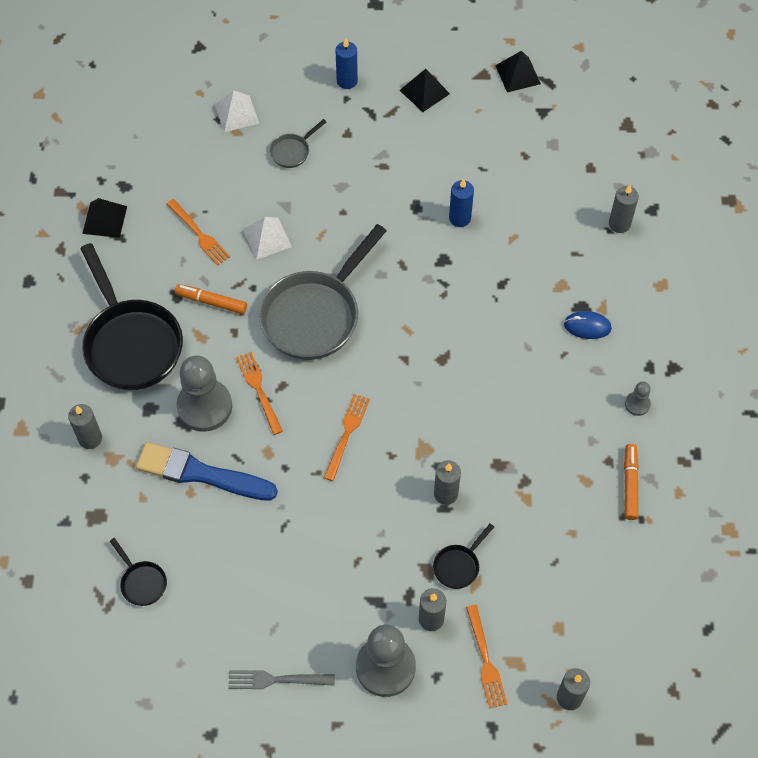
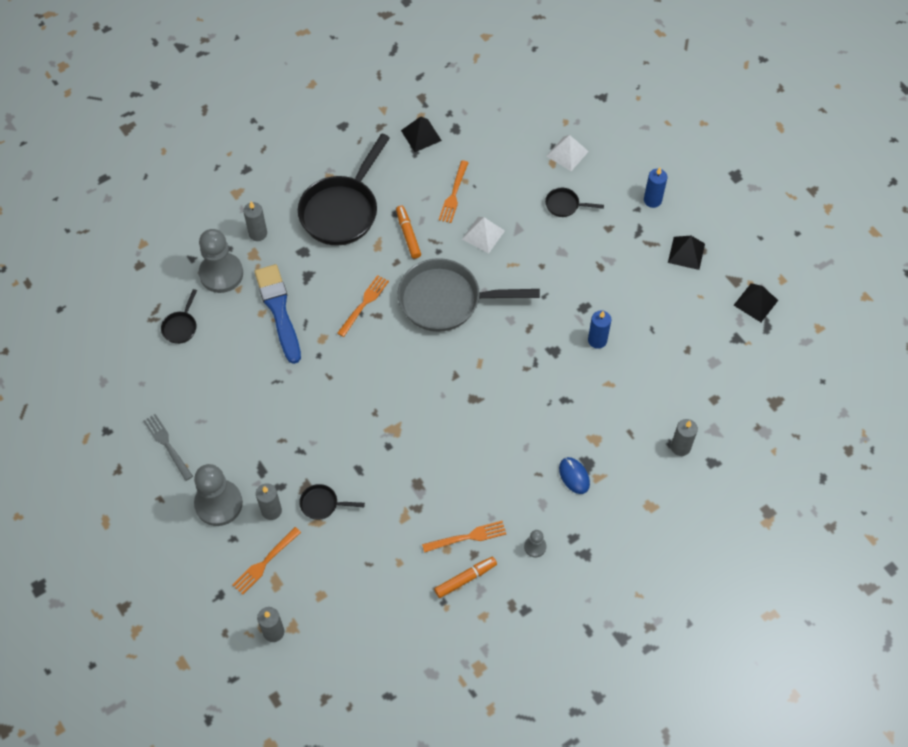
camera: 55 degrees right, 0 degrees up
(204, 406) = (328, 281): grey pawn -> grey pawn (221, 274)
(292, 151) = (565, 205): grey pan -> black pan
(347, 433) = (371, 376): orange fork -> orange fork (468, 537)
(446, 494) = (370, 464): grey candle -> none

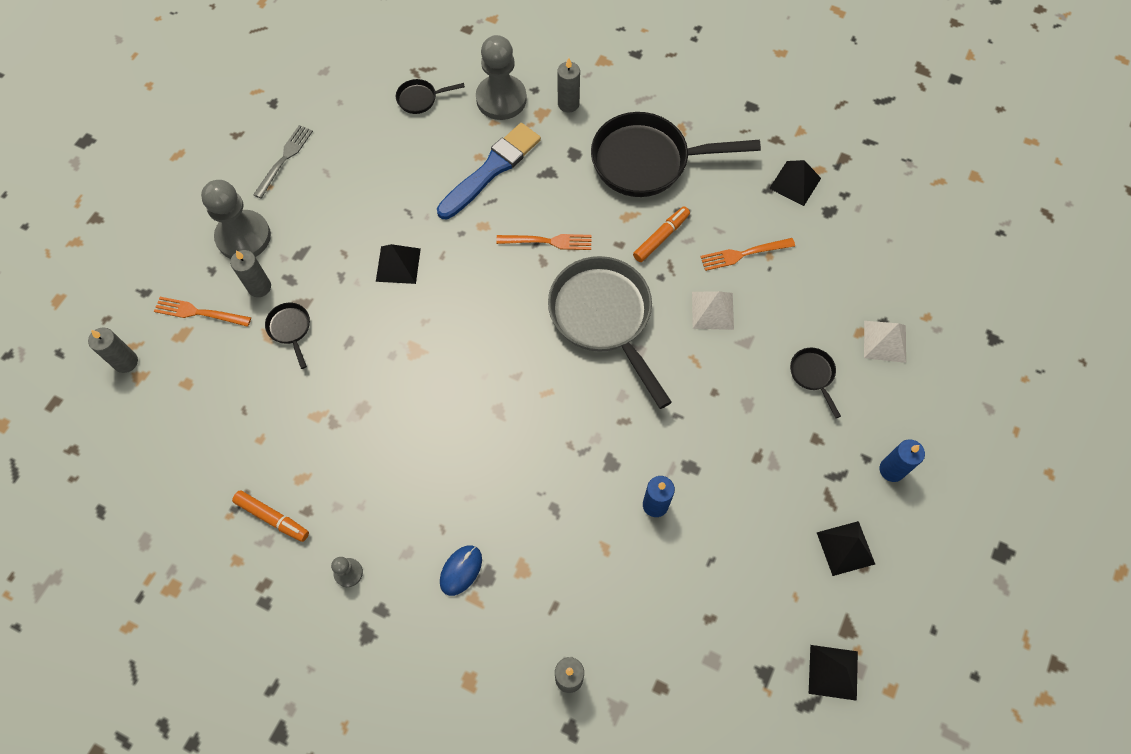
camera: 60 degrees right, 5 degrees up
(317, 408) = (398, 265): none -> black pyramid
(468, 537) = (324, 493): orange fork -> none

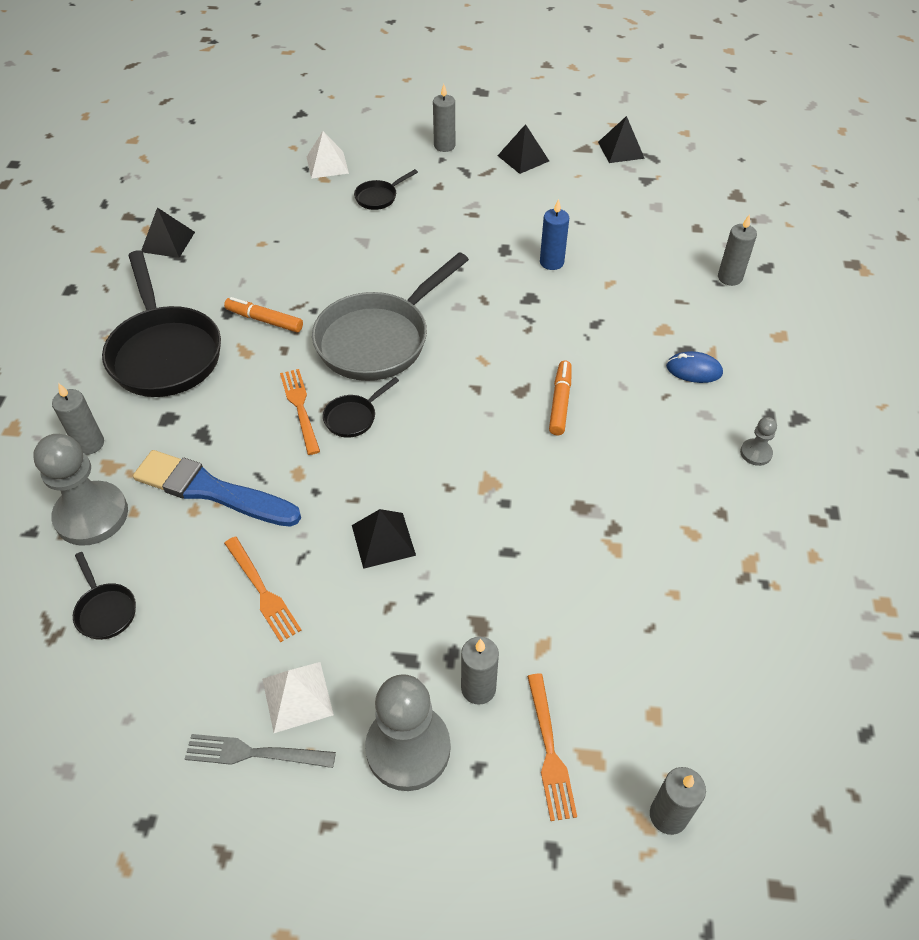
camera: 110 degrees left, 15 degrees down
(272, 518) = (749, 541): orange marker -> orange marker (560, 402)
(290, 329) = (521, 622): black pan -> black pan (353, 417)
(712, 310) = (338, 267): white pyramid -> white pyramid (297, 696)
(743, 254) = (265, 260): orange fork -> orange fork (263, 592)
(891, 470) = (444, 146): blue candle -> grey candle

